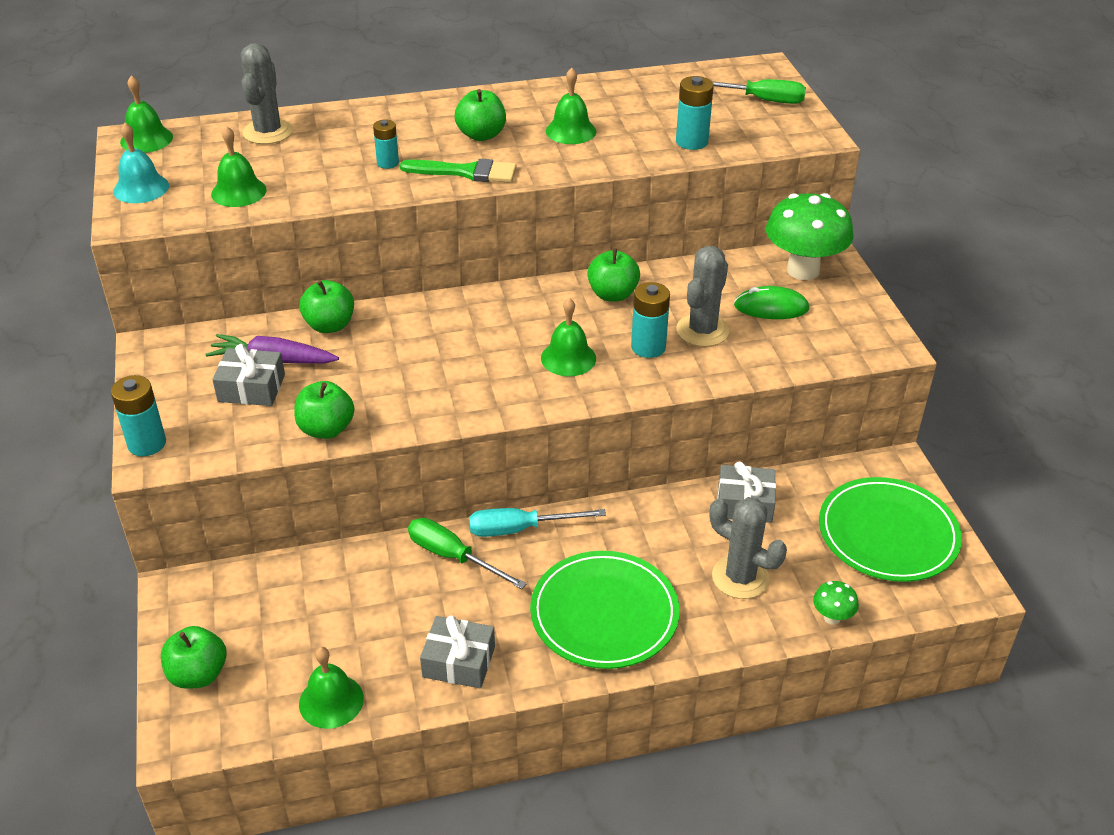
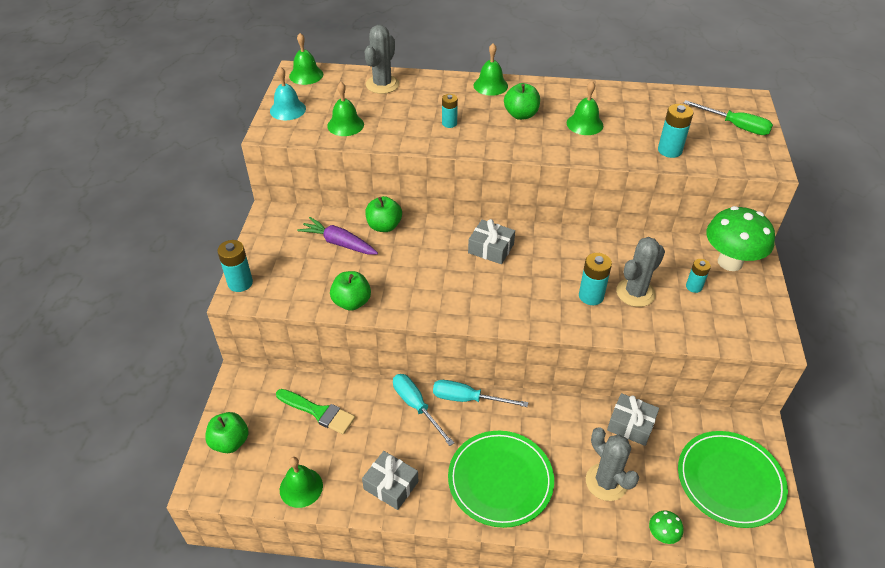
camera: 20 degrees right, 5 degrees up
(251, 388) = (318, 260): grey gift -> grey gift (491, 248)
(453, 557) = (416, 406): green screwdriver -> turquoise screwdriver
(466, 172) = (498, 141): green brush -> green brush (318, 412)
(568, 358) = (531, 290): green bell -> green bell (490, 85)
(612, 294) = (581, 248): green apple -> none
(771, 307) = (694, 286): green mouse -> turquoise battery

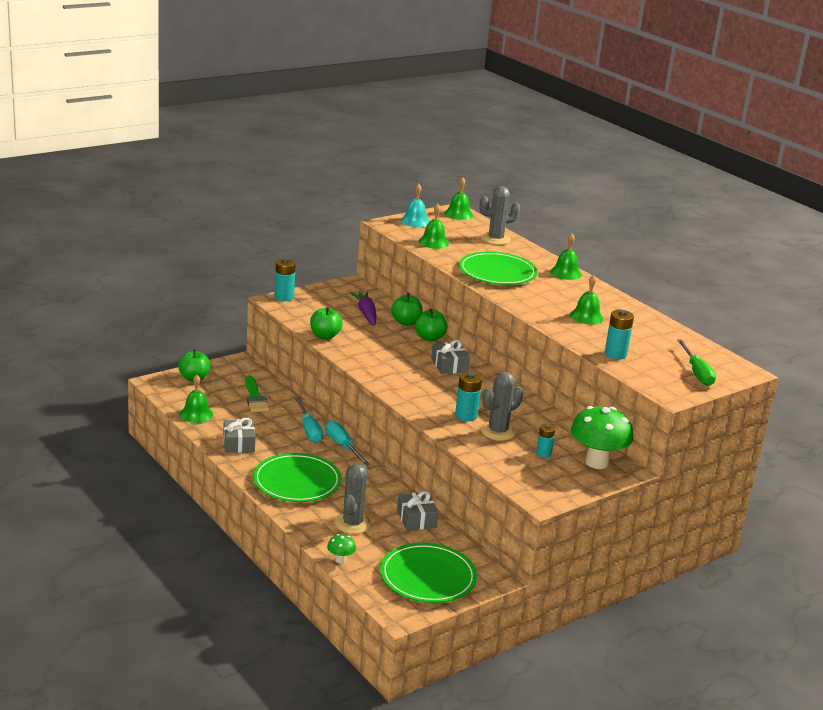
camera: 45 degrees right, 20 degrees down
(416, 406) = (309, 430): turquoise screwdriver -> turquoise screwdriver turned 150 degrees clockwise
(449, 123) = (497, 272): turquoise battery -> green plate
(521, 115) = (553, 292): green apple -> green apple (430, 338)
(635, 293) = (498, 432): grey cactus -> grey cactus turned 45 degrees counterclockwise

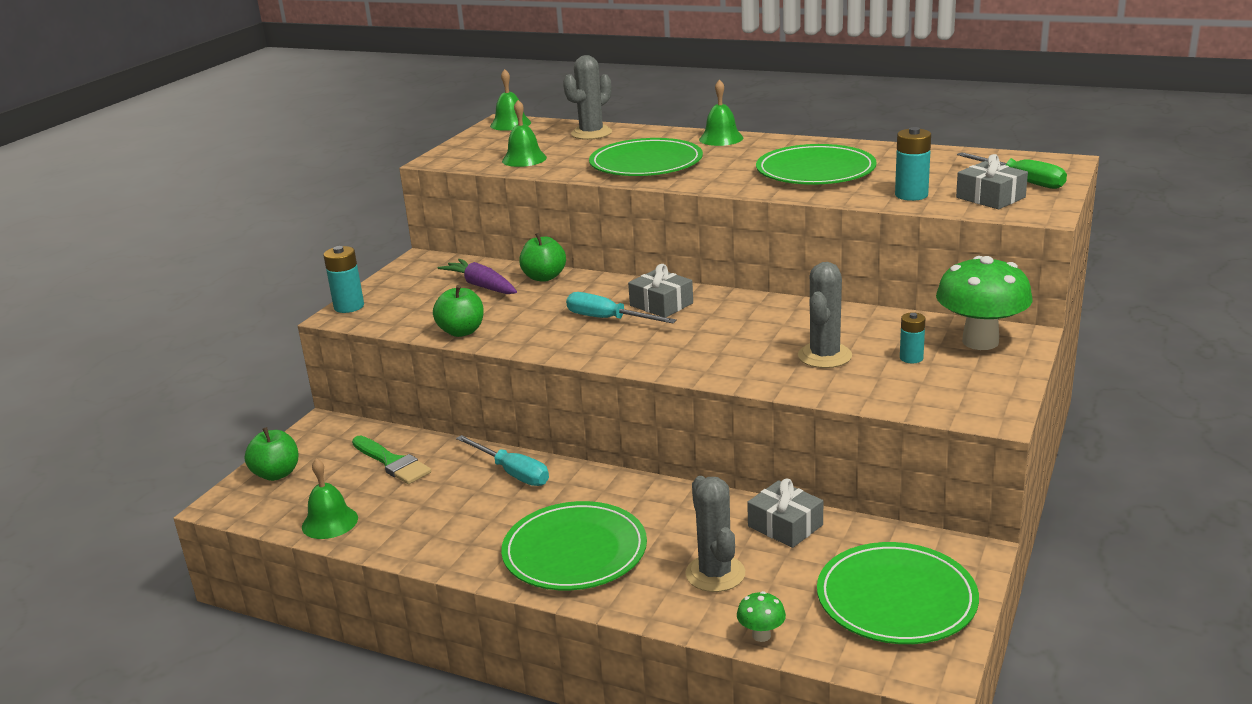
camera: 25 degrees left, 0 degrees up
(238, 443) = (435, 536): grey gift -> grey gift (990, 197)
(343, 446) = (581, 474): turquoise screwdriver -> turquoise screwdriver (608, 319)
(415, 221) = (469, 146): turquoise bell -> none
(430, 338) = (596, 283): green apple -> none
(466, 415) = (762, 353): turquoise battery -> none
(586, 316) = (815, 170): green bell -> green plate

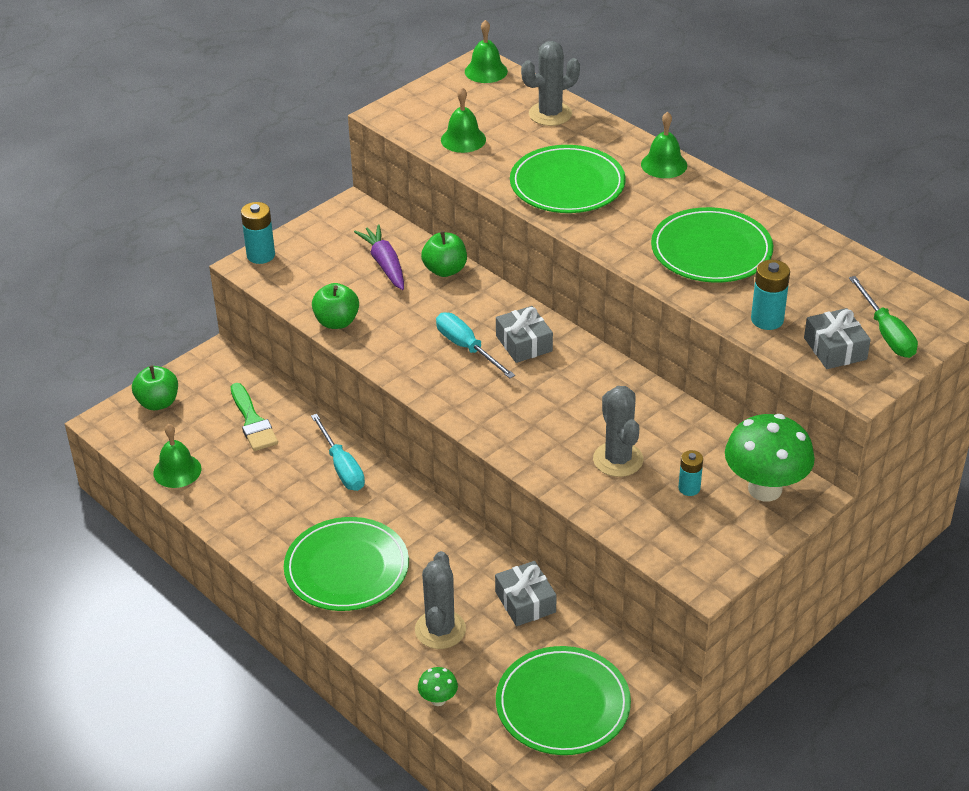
camera: 20 degrees right, 15 degrees up
(824, 356) = (618, 459): grey cactus -> grey cactus turned 60 degrees counterclockwise

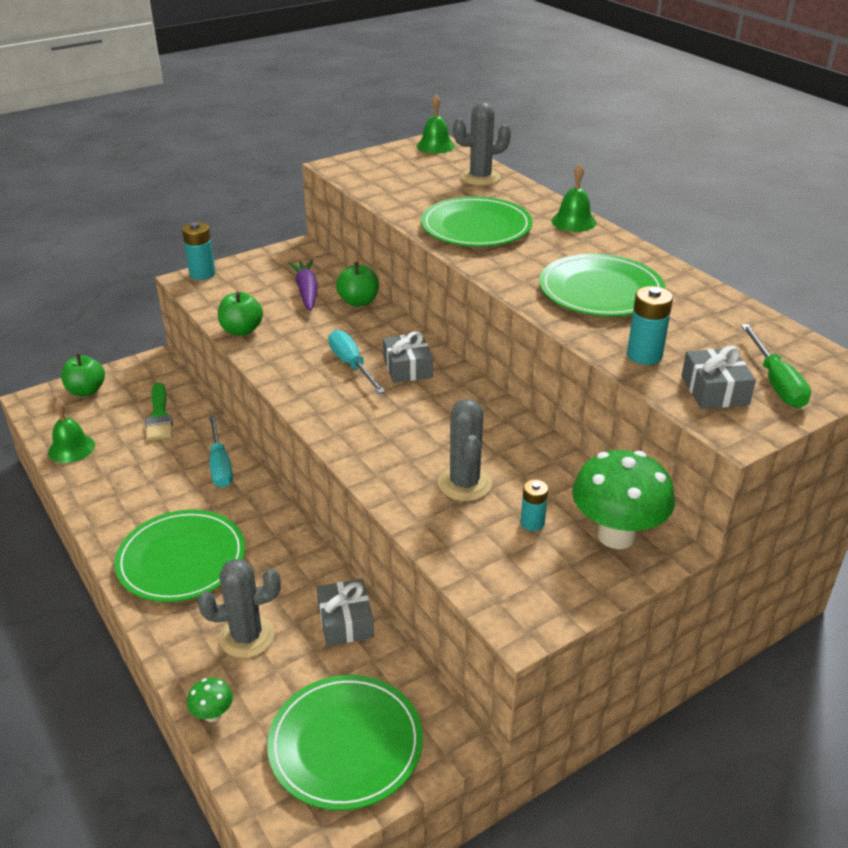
camera: 10 degrees right, 5 degrees down
(440, 630) = (247, 637): grey cactus -> grey cactus turned 60 degrees clockwise
(463, 139) = (394, 187): green bell -> none

